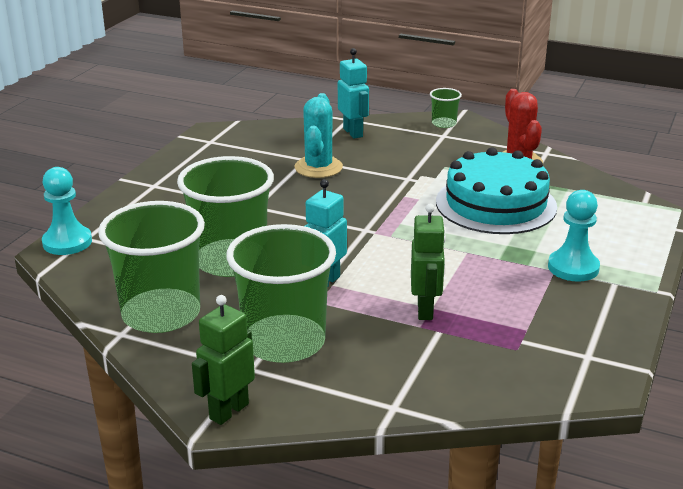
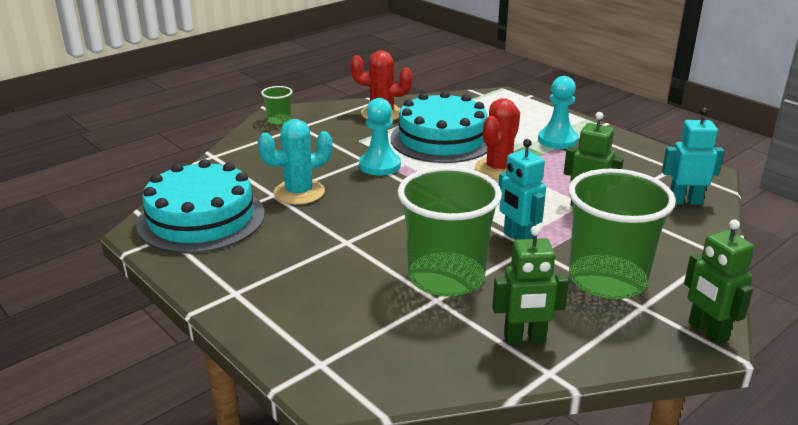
camera: 65 degrees left, 0 degrees up
(67, 242) = (320, 380): turquoise pawn -> turquoise pawn (380, 165)
(161, 314) = (524, 339): green cup -> green robot
(244, 145) = (201, 219): none -> turquoise cake
(318, 167) = (299, 192): turquoise cactus -> turquoise cactus turned 60 degrees counterclockwise
(353, 133) = (246, 160): turquoise robot -> turquoise robot (685, 201)
(461, 246) = (498, 169): none -> red cactus

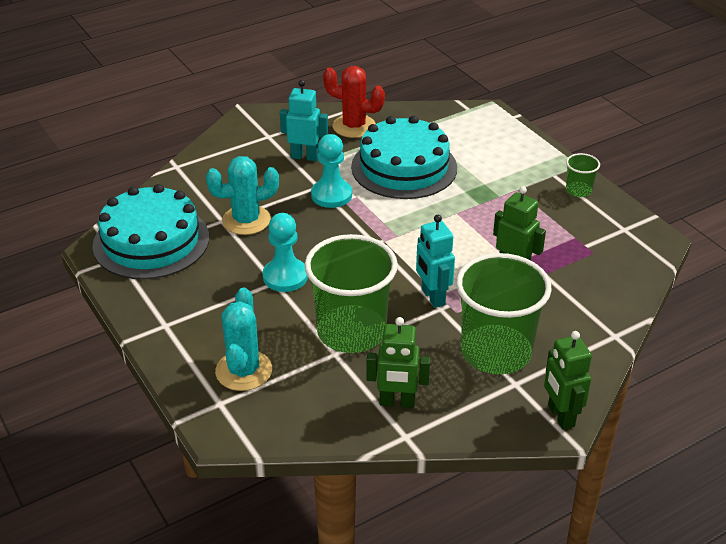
camera: 10 degrees right, 10 degrees up
(279, 120) = (249, 126): green cup -> green cup (578, 190)
(339, 327) = (244, 371): none -> turquoise cactus
(498, 169) = (446, 212): red cactus -> none
(557, 140) = (521, 180): turquoise pawn -> turquoise pawn (285, 277)
(685, 201) = (614, 272): turquoise robot -> turquoise robot (304, 156)

